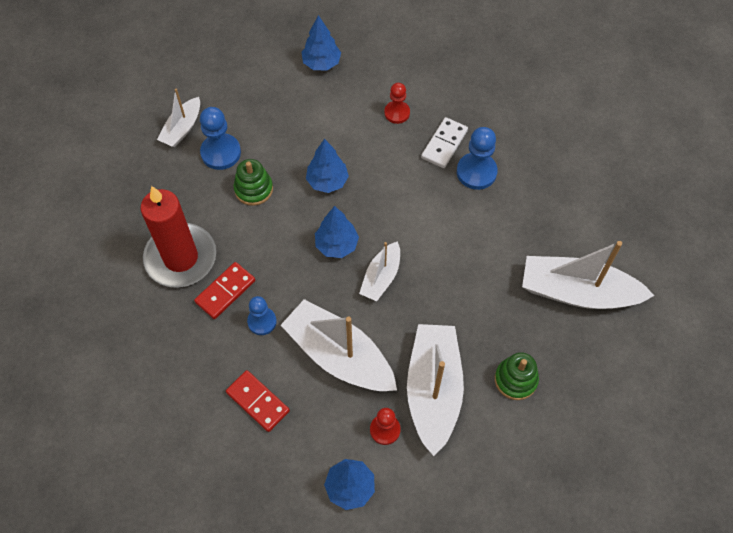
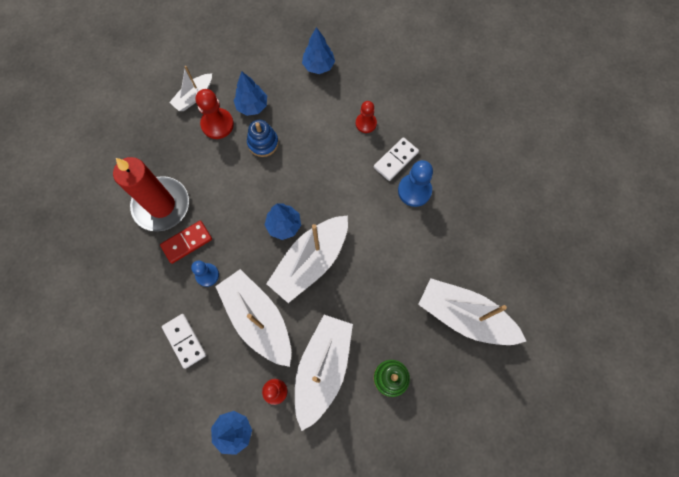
camera: 15 degrees right, 10 degrees up
(221, 153) = (217, 124): blue pawn -> red pawn
(253, 189) = (233, 161): green stacking toy -> none
(257, 402) = (184, 341): red domino -> white domino
(282, 161) = (263, 143): none -> blue stacking toy
(327, 181) = (293, 169): blue tree -> blue tree (252, 106)
(381, 277) = (310, 262): white boat -> white boat, size x1.82

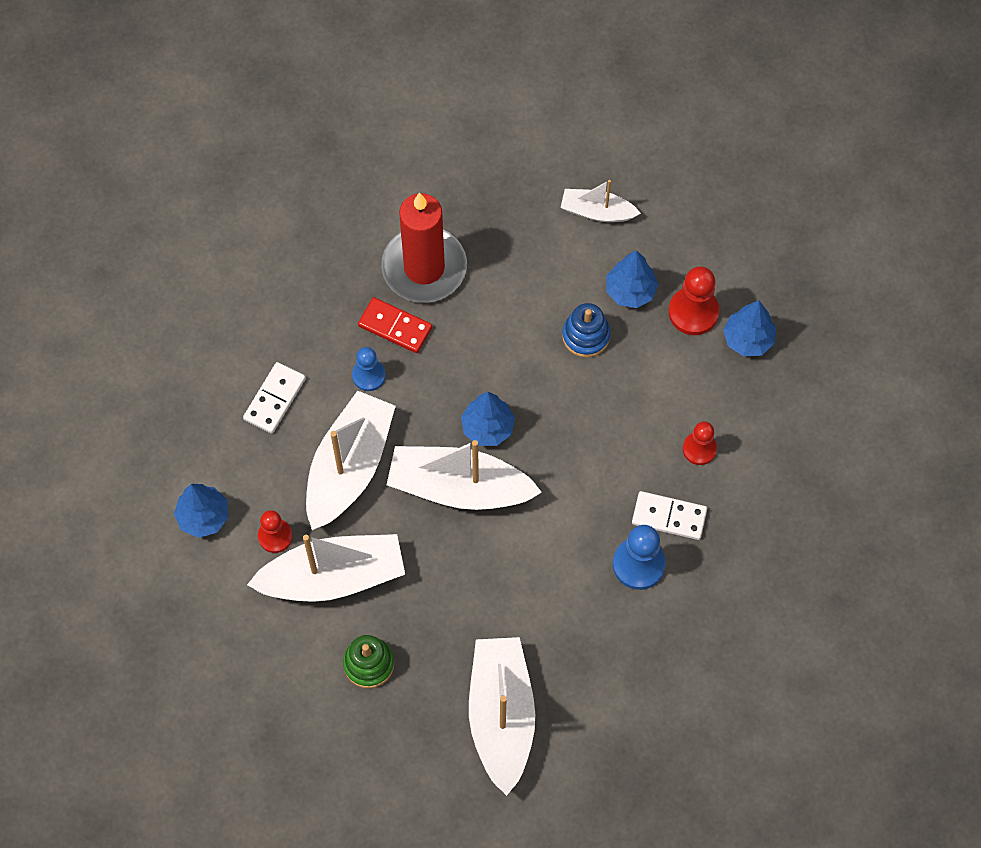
camera: 60 degrees right, 5 degrees down
(217, 124) = (576, 264): red pawn -> red pawn (693, 312)

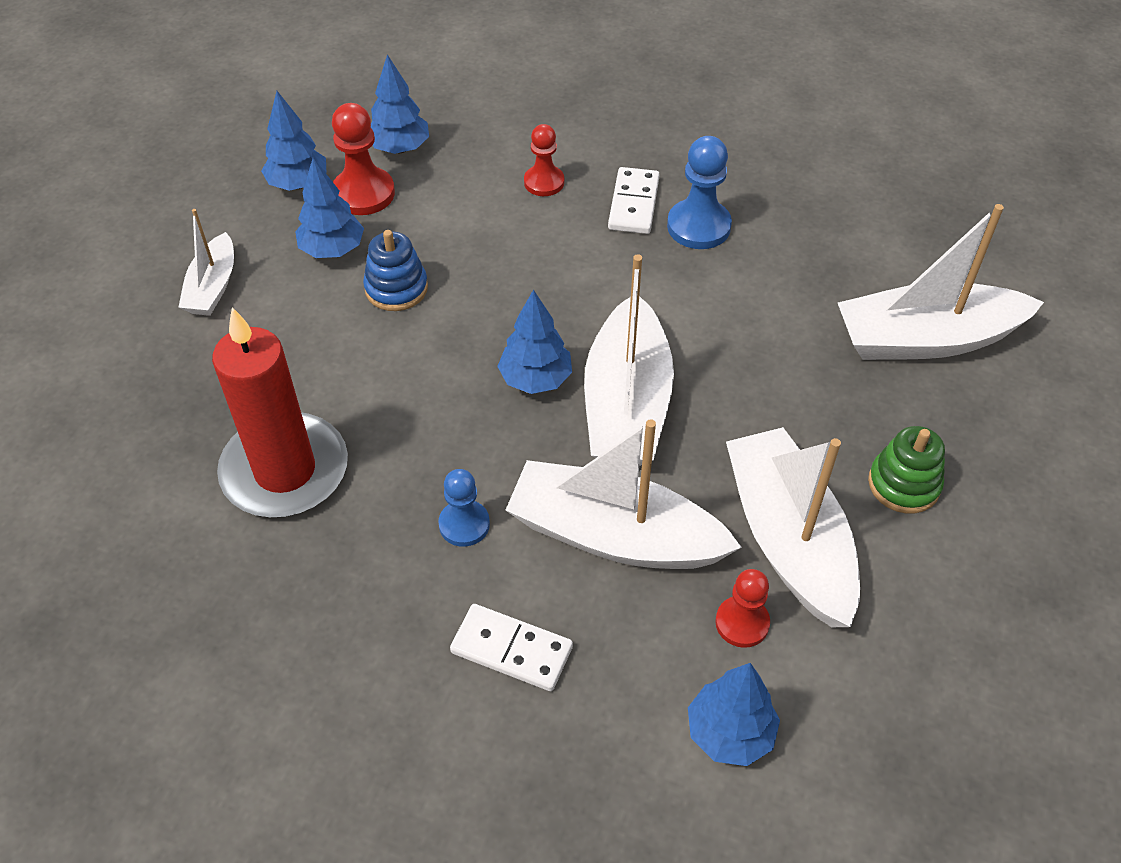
camera: 95 degrees left, 15 degrees down
(395, 327) = (383, 498): red domino -> none
(707, 264) = (298, 184): none -> blue tree

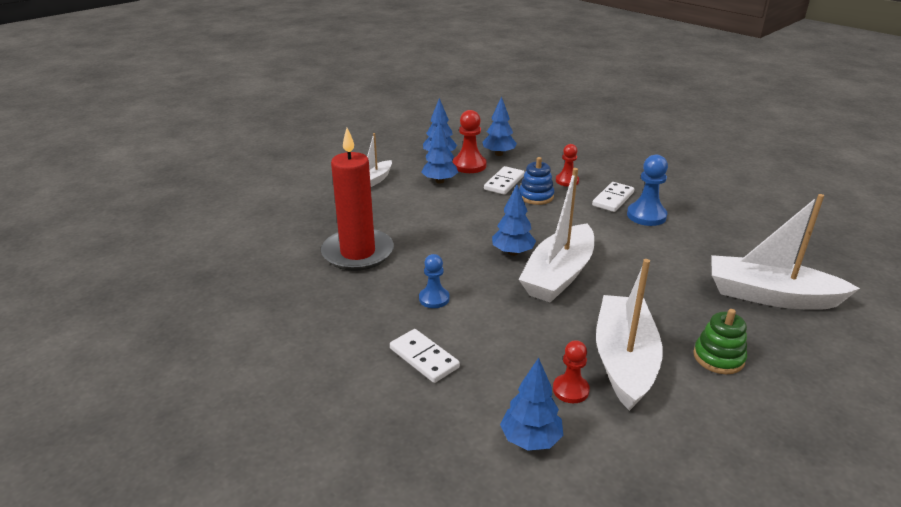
camera: 25 degrees right, 20 degrees down
(396, 288) = (462, 201): blue stacking toy -> blue stacking toy (536, 196)
(444, 219) = (504, 182): none -> white domino
(614, 535) = (516, 327): white boat -> none

